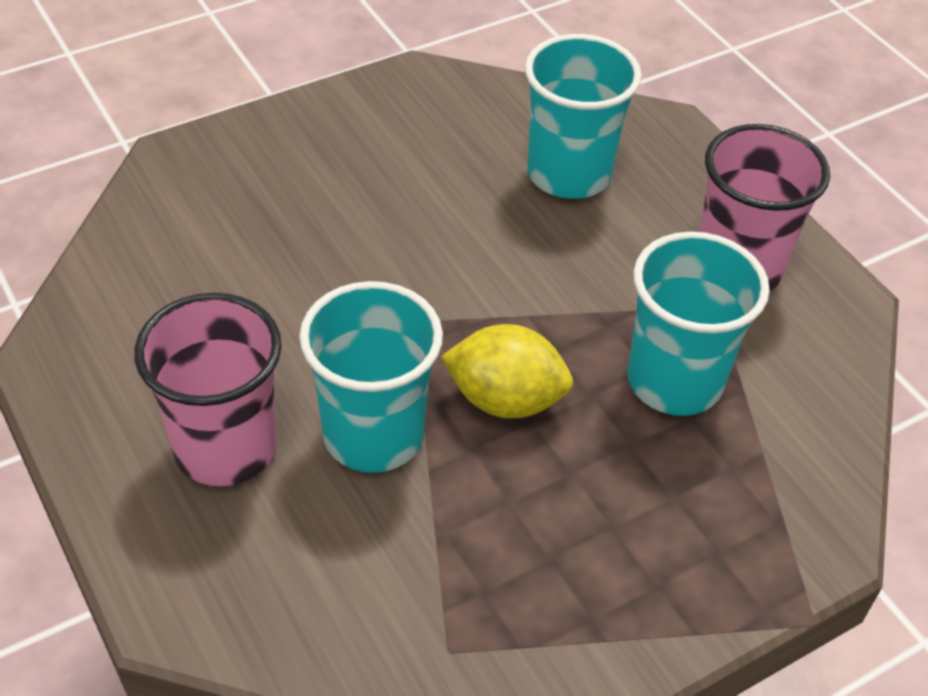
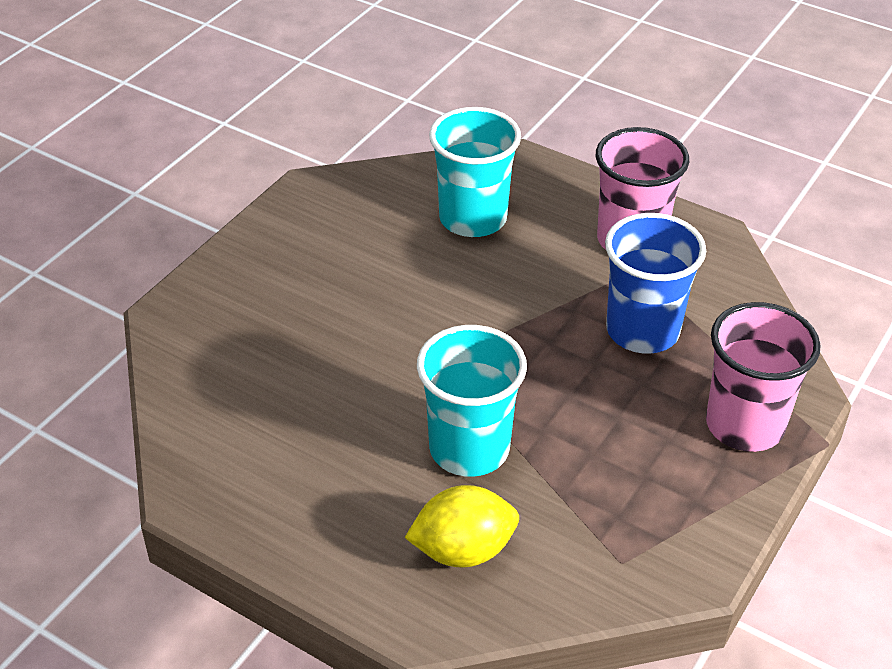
camera: 25 degrees left, 5 degrees down
(225, 447) = (371, 501): pink cup -> pink cup (744, 425)
(505, 399) = (541, 388): yellow lemon -> yellow lemon (463, 550)
(674, 381) = (642, 330): turquoise cup -> blue cup

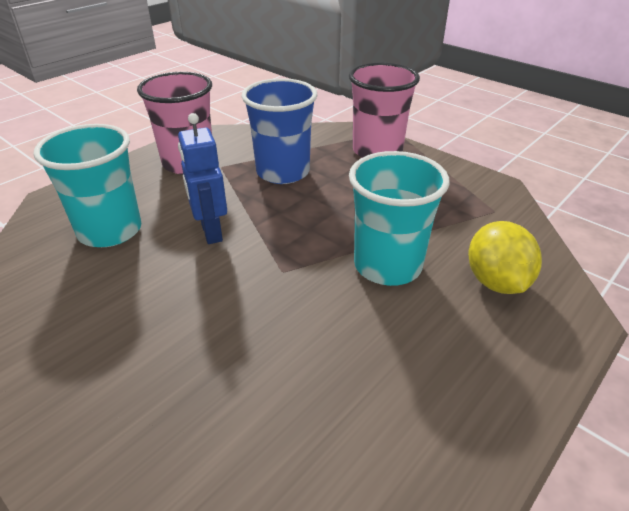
camera: 80 degrees left, 5 degrees down
(491, 293) = (211, 232): none -> blue robot

